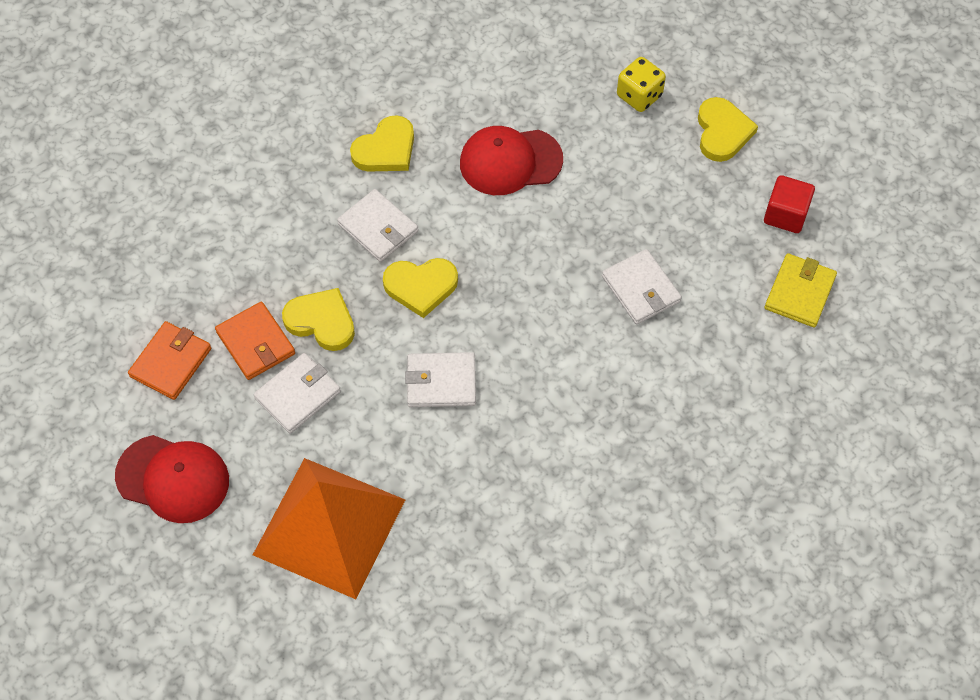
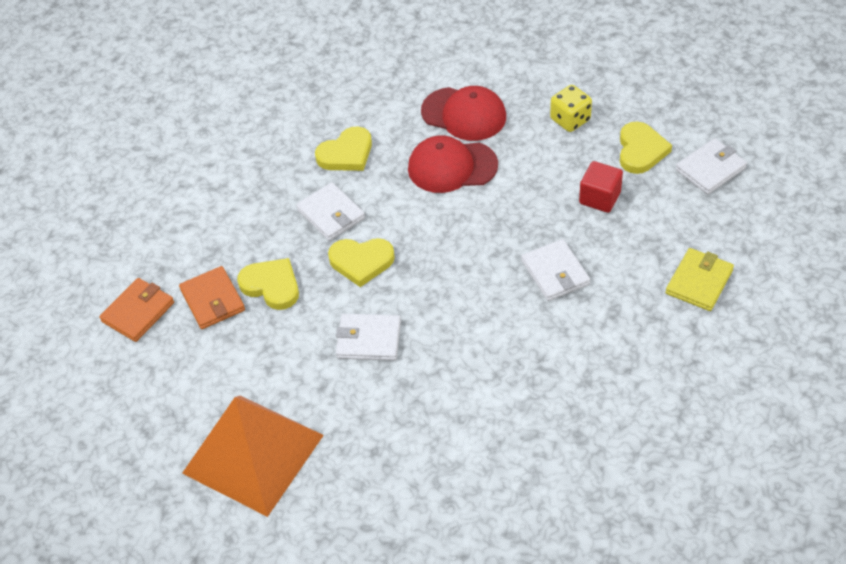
camera: 10 degrees right, 10 degrees down
(173, 479) = (124, 406): red cap -> red cap (464, 114)
(298, 395) = (242, 343): white wallet -> white wallet (710, 169)
(785, 215) = (691, 218): red cube -> red cube (599, 198)

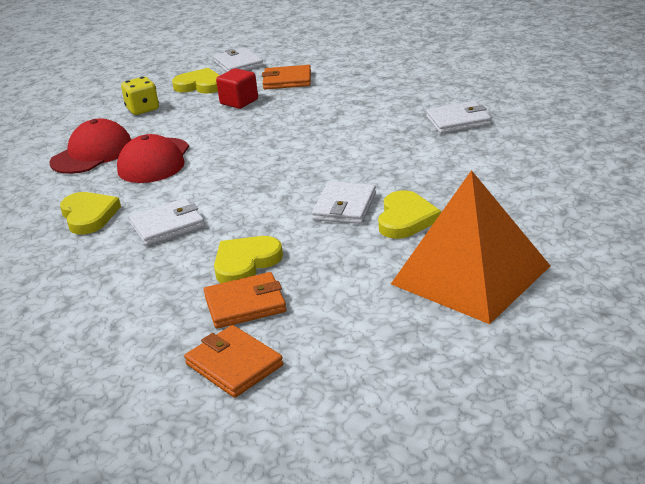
camera: 80 degrees left, 20 degrees down
(361, 262) = (244, 209): yellow heart -> yellow heart (406, 219)
(555, 272) = (308, 121): white wallet -> white wallet (458, 121)
(667, 228) = (287, 80): none -> orange wallet
(699, 282) = (345, 73): yellow wallet -> none

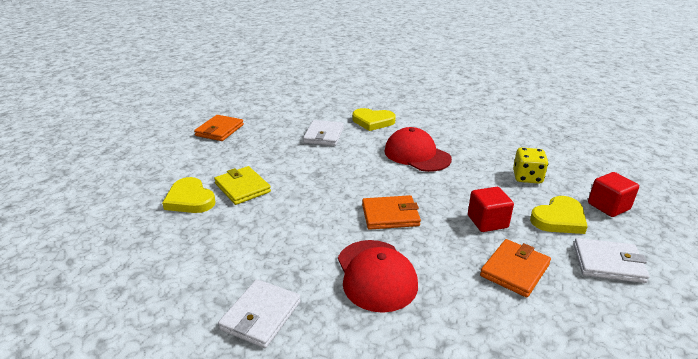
camera: 125 degrees right, 0 degrees up
(92, 153) = (461, 141): red cap -> red cap (376, 275)
(158, 78) = (608, 206): none -> red cube
(234, 365) = (190, 116): orange wallet -> orange wallet (390, 215)
(245, 263) = (249, 141): yellow heart -> none
(344, 206) = (242, 188): white wallet -> yellow wallet
(470, 274) = (111, 189): orange pyramid -> none

